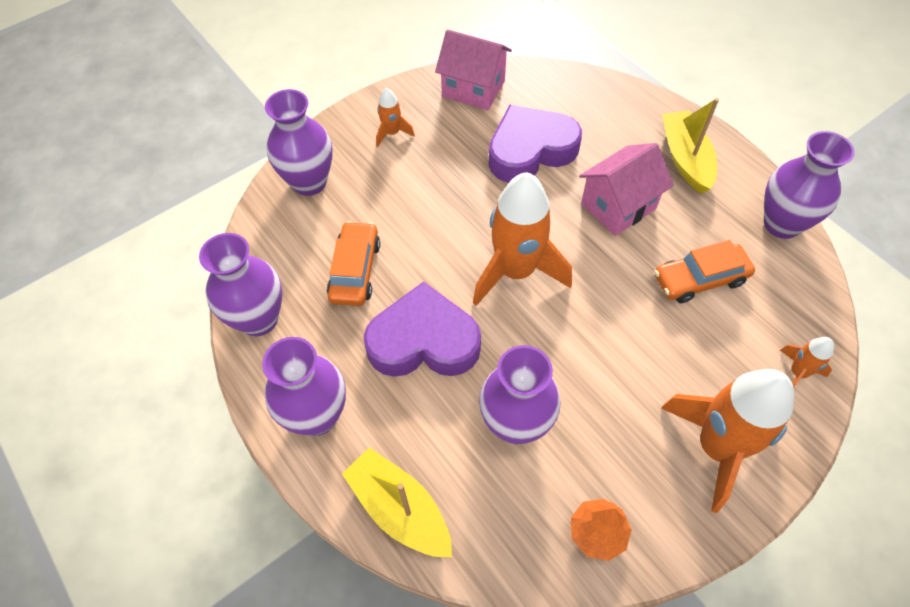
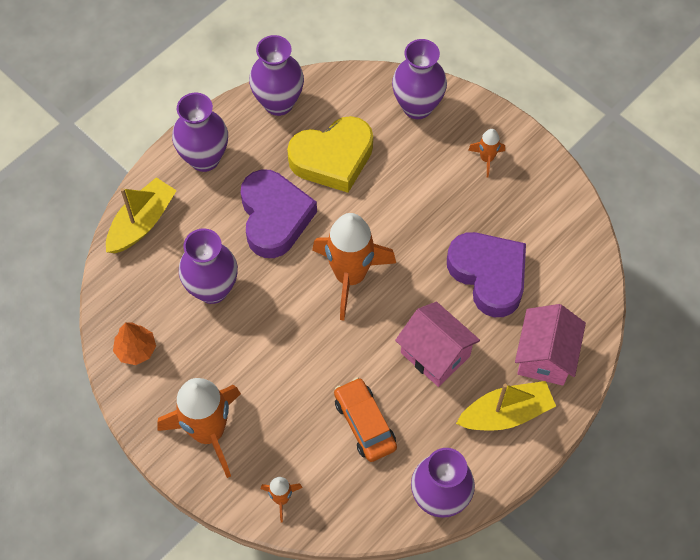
camera: 80 degrees right, 5 degrees up
(355, 270) = (333, 158): orange car -> yellow heart
(473, 89) = (559, 218): pink house -> pink house (545, 356)

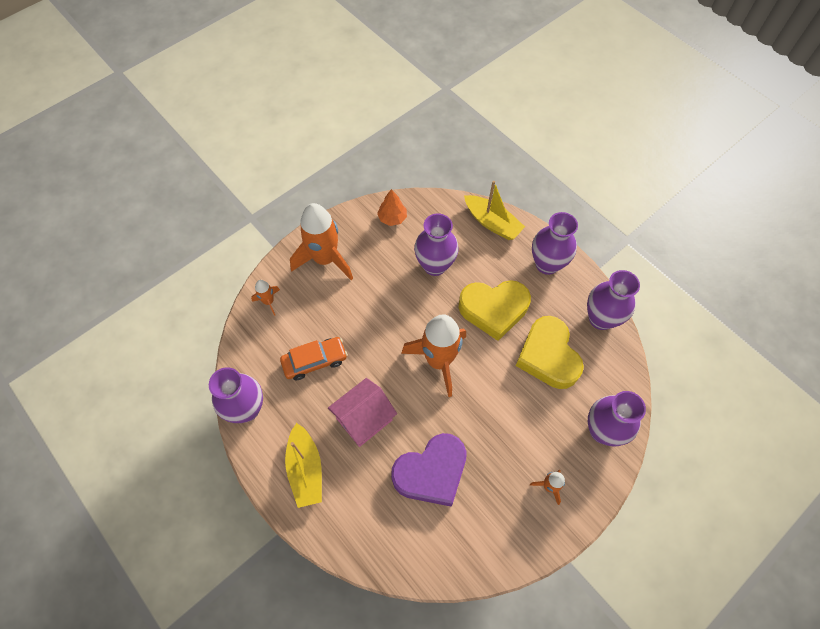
camera: 95 degrees right, 0 degrees up
(274, 217) = (493, 310): purple heart -> yellow heart
(545, 356) = (351, 511): pink house -> none

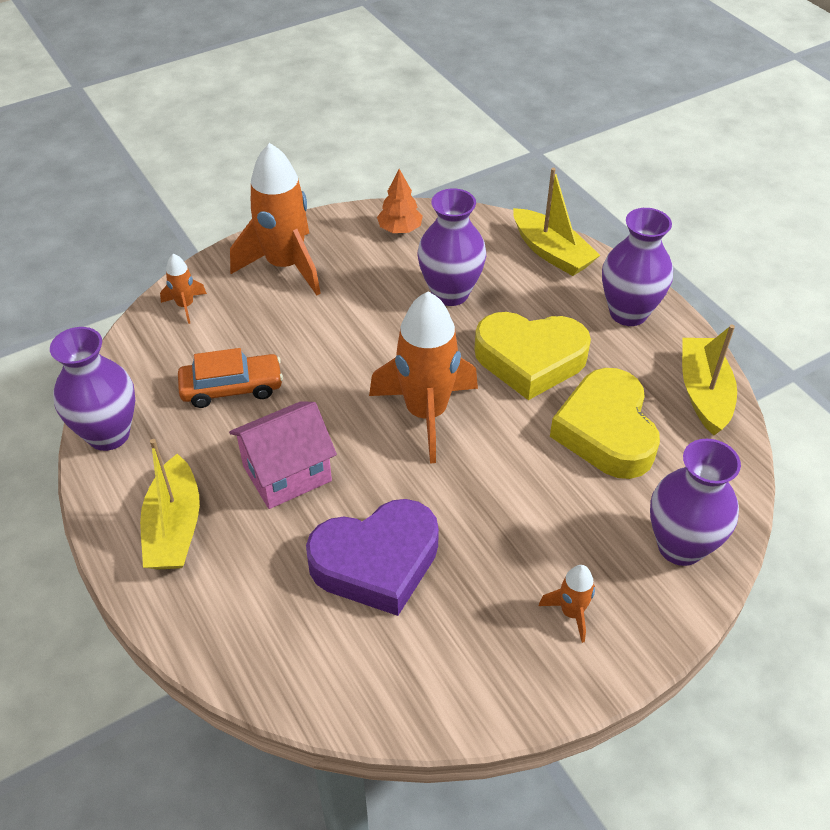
camera: 10 degrees right, 15 degrees down
(601, 319) = (704, 393): purple vase -> yellow boat

